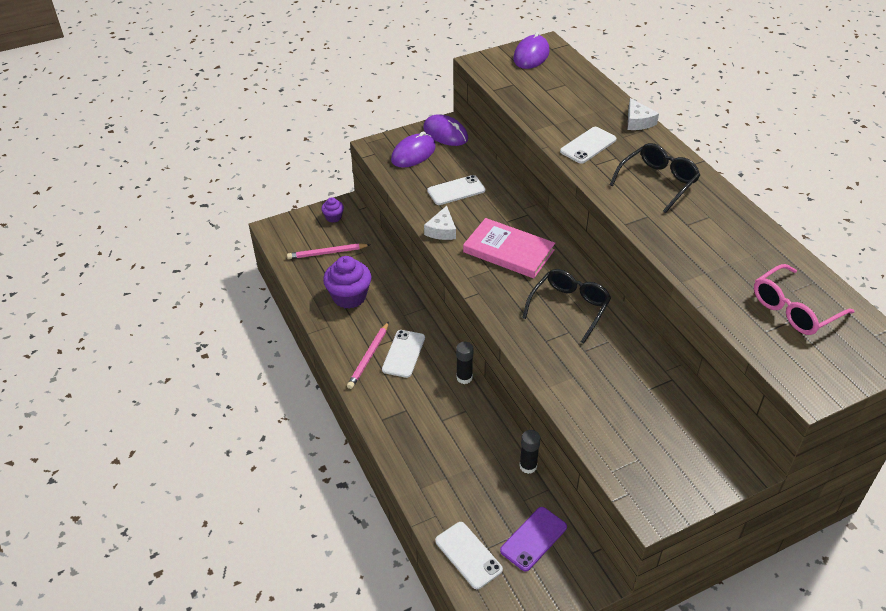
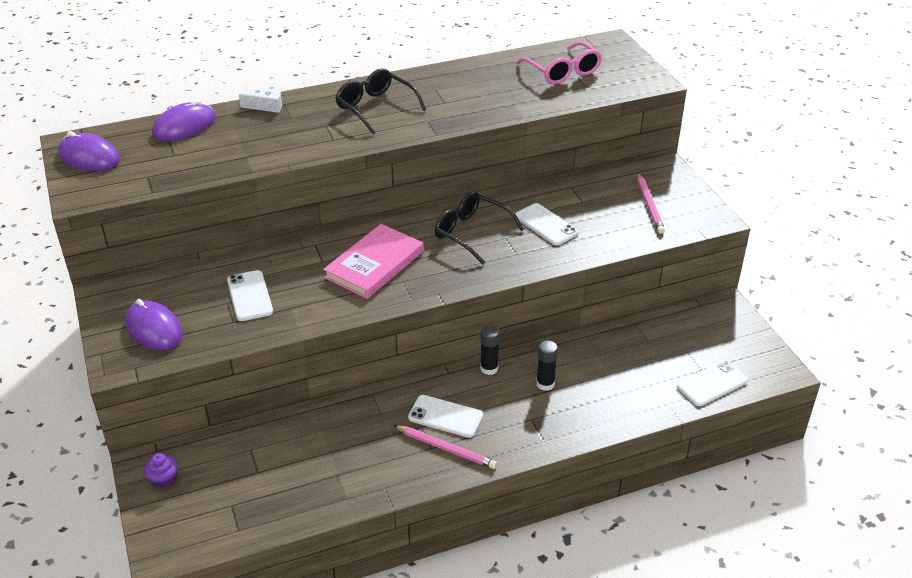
camera: 85 degrees left, 5 degrees down
(327, 253) = (240, 488): pink pencil -> pink pencil (649, 205)
(349, 297) = (335, 465): purple cupcake -> none
(442, 230) = (323, 313): white cheese -> none
(445, 133) = (123, 296): purple mouse -> purple mouse (184, 126)
(528, 466) = (608, 333): black glue stick -> black glue stick (545, 384)
(533, 539) = (690, 339): purple phone -> none
(588, 145) = (298, 139): white phone -> white phone (546, 225)

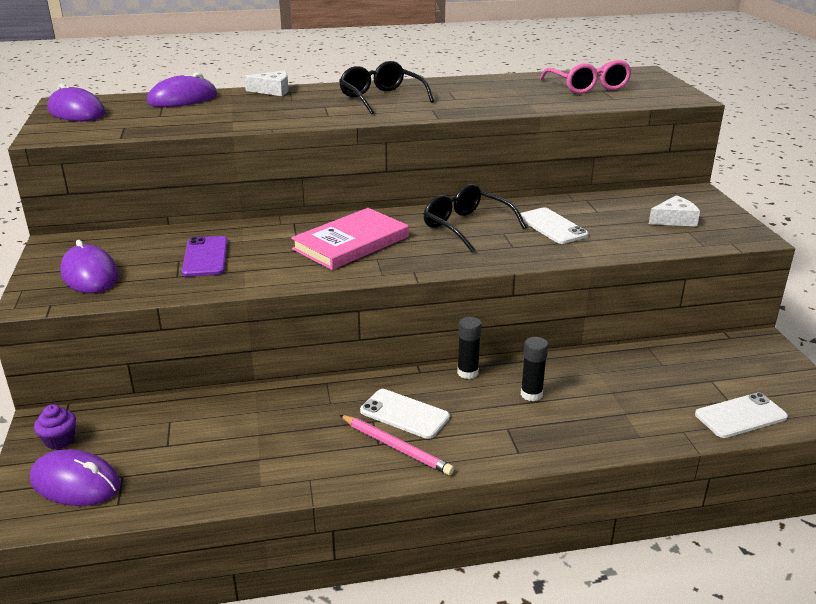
camera: 10 degrees right, 10 degrees down
(195, 517) = (75, 483): none -> purple mouse
(250, 296) = (205, 257): white phone -> purple phone
(649, 205) = (674, 220): pink pencil -> white cheese

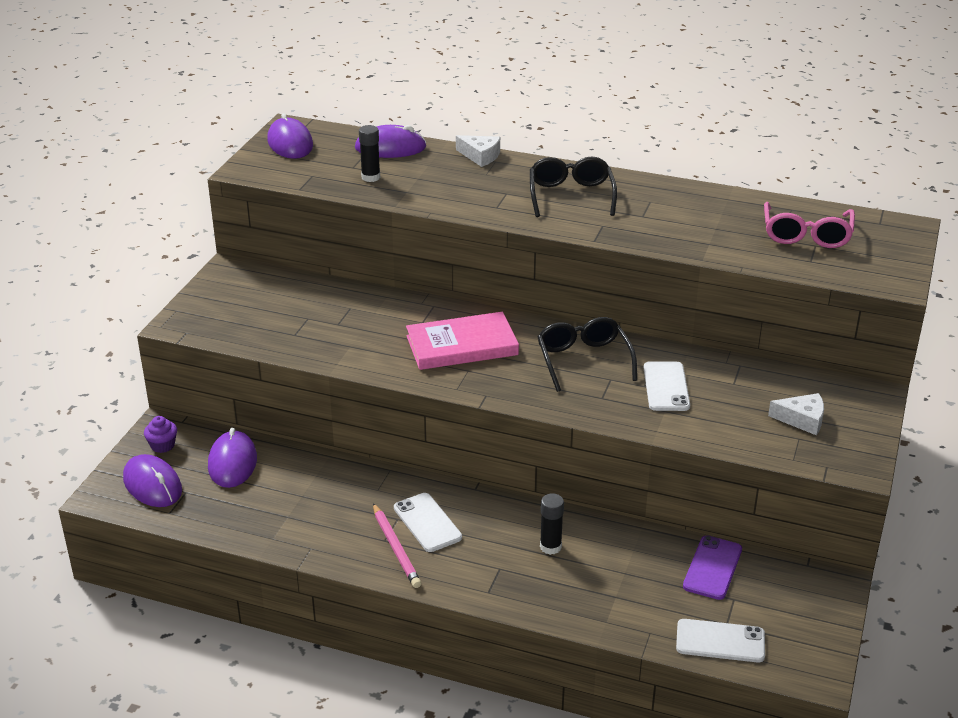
camera: 30 degrees right, 5 degrees up
(90, 274) = (232, 311): purple mouse -> purple mouse (232, 463)
(205, 257) = (331, 321): purple phone -> purple phone (712, 568)
(467, 372) = (515, 505): black glue stick -> black glue stick (371, 177)

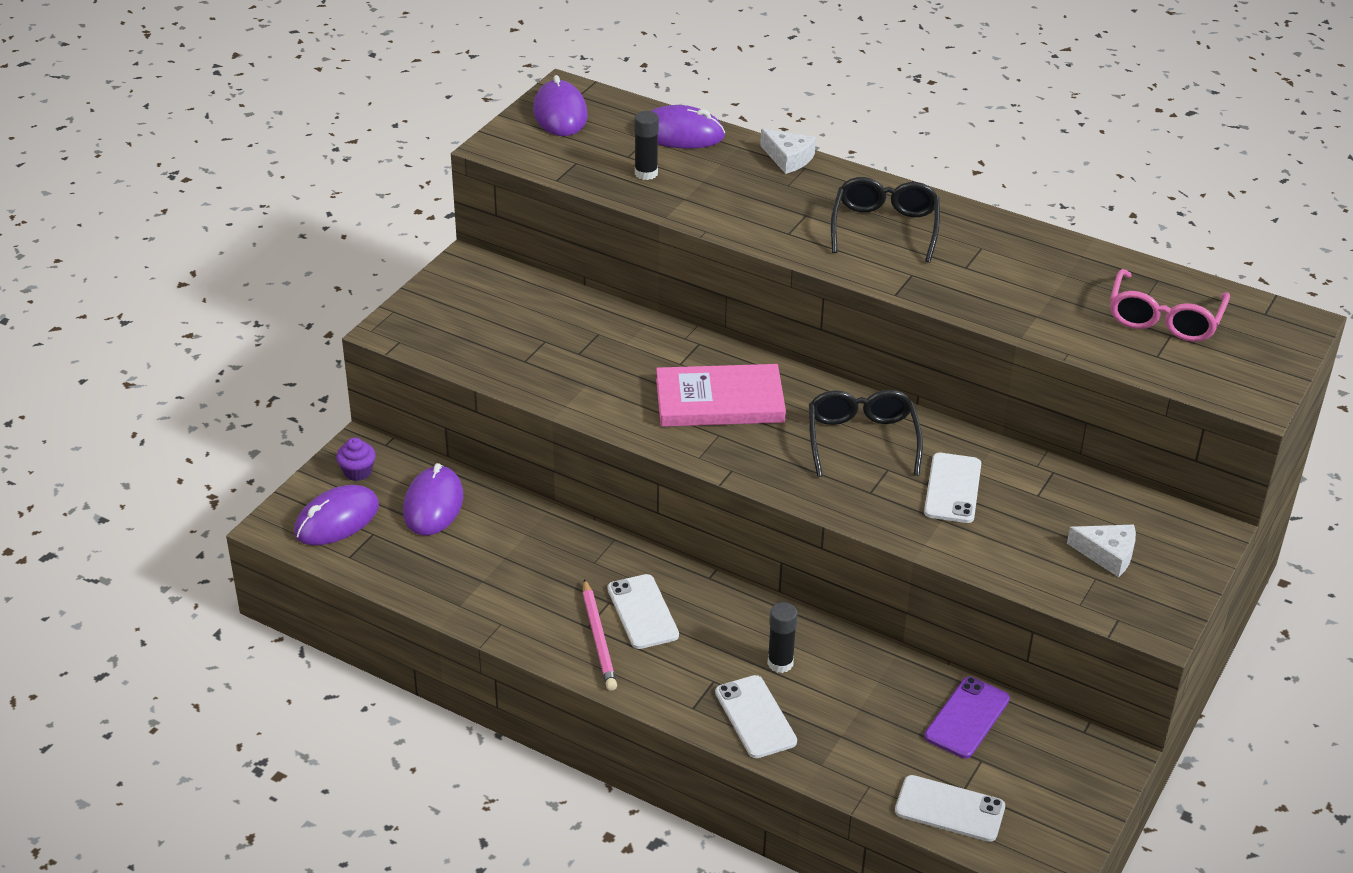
camera: 10 degrees right, 5 degrees up
(152, 485) = (337, 520): purple mouse -> purple mouse turned 75 degrees clockwise
(542, 592) = (755, 717): none -> white phone

